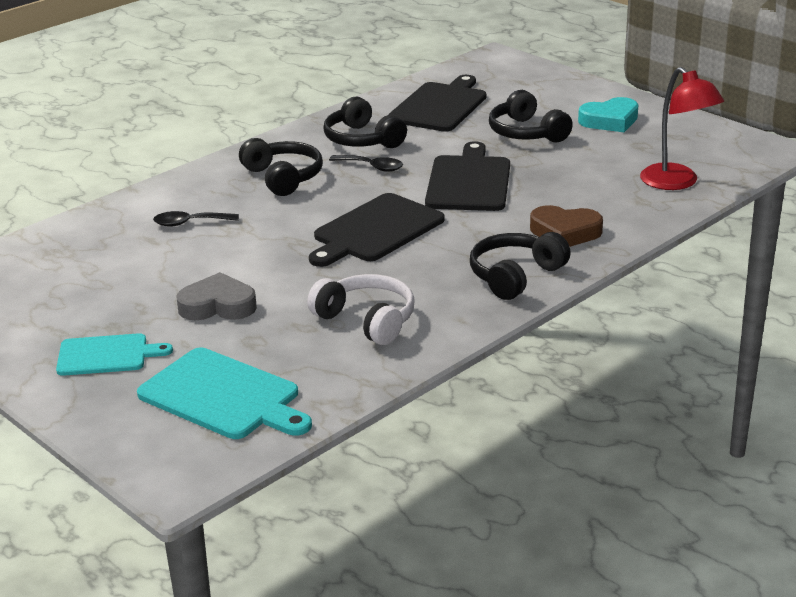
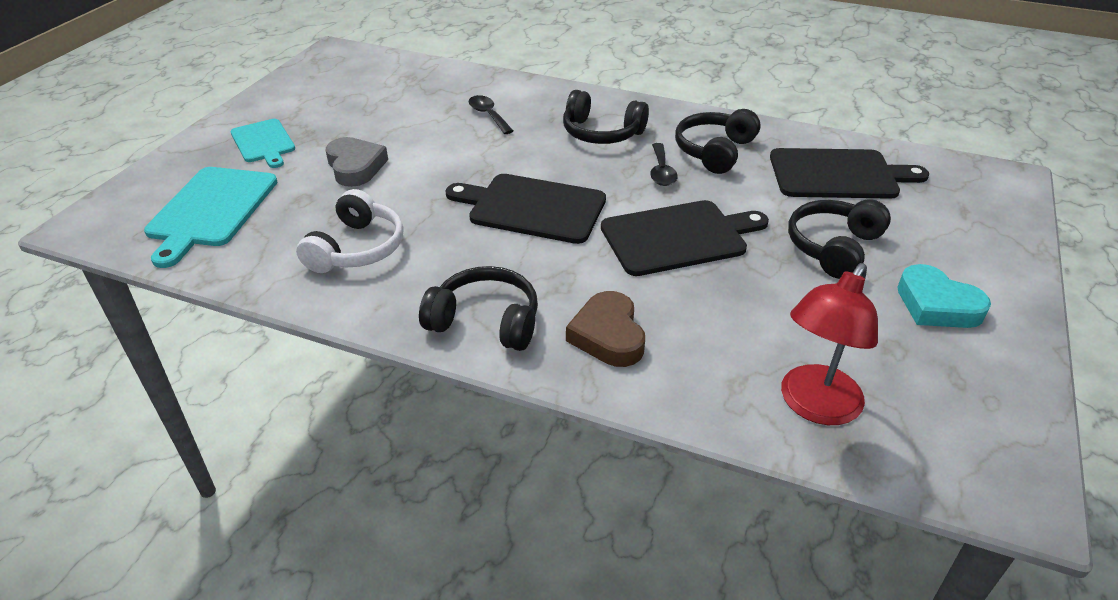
camera: 65 degrees right, 10 degrees up
(283, 177) = (601, 133): black headphones -> black headphones turned 75 degrees clockwise

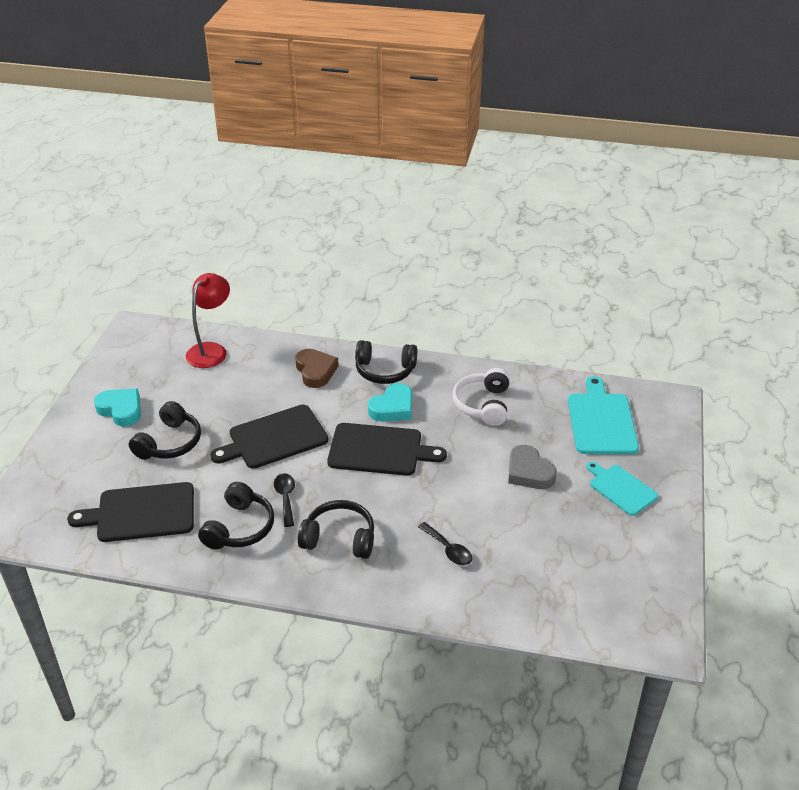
camera: 170 degrees right, 0 degrees up
(494, 259) = (393, 407): none -> turquoise heart

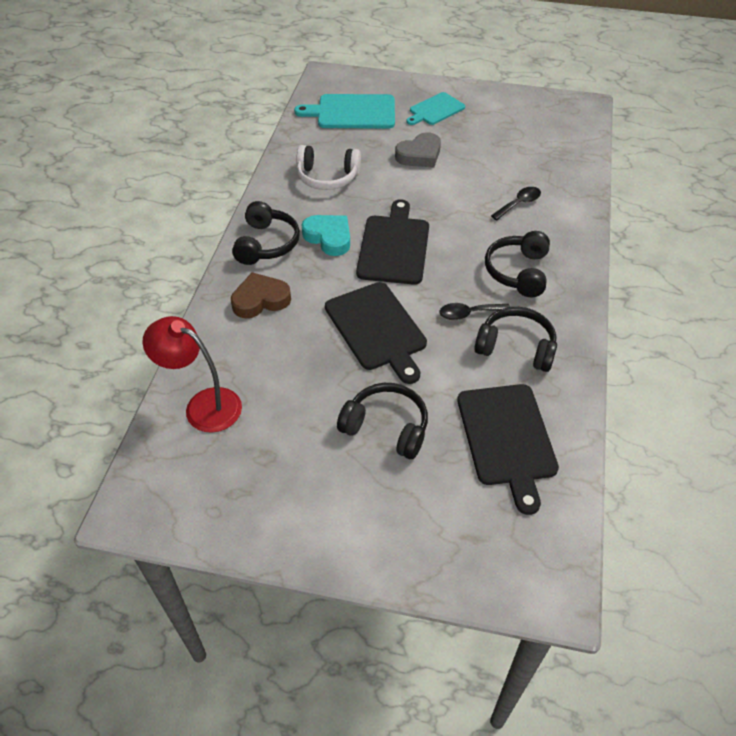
camera: 90 degrees left, 10 degrees up
(121, 410) = (321, 492): turquoise heart -> none

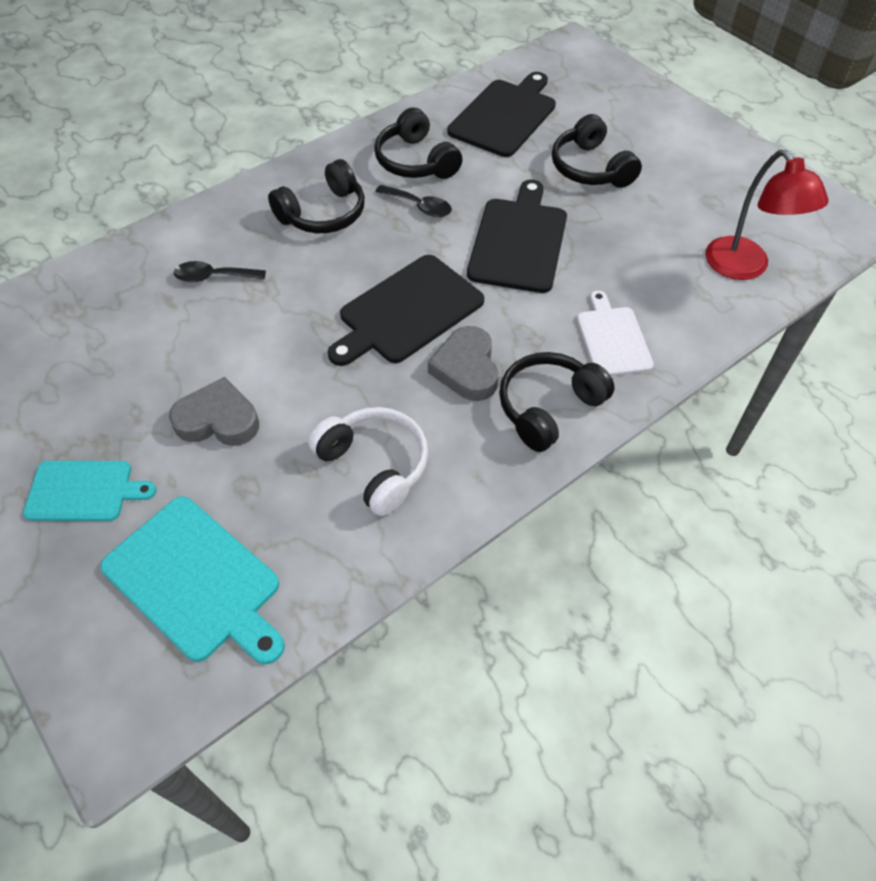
camera: 140 degrees left, 5 degrees up
(260, 300) = (612, 338): brown heart -> white cutting board
(329, 237) = (466, 368): turquoise heart -> grey heart

